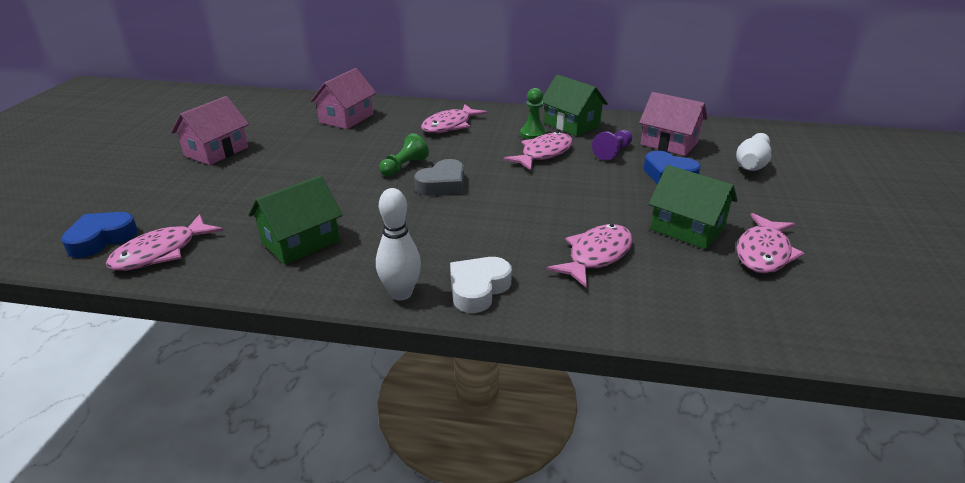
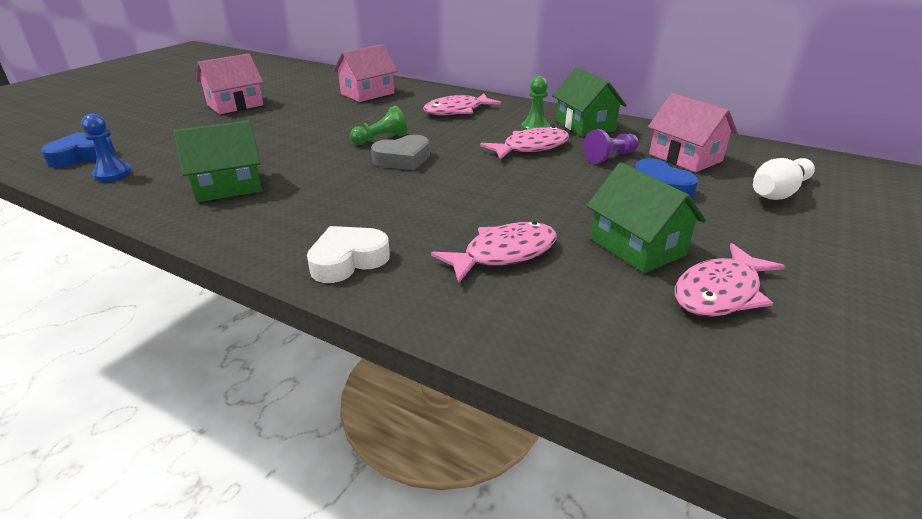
camera: 20 degrees right, 0 degrees up
(161, 252) = (113, 174): pink fish -> blue pawn
(401, 293) = (270, 248): white bowling pin -> none

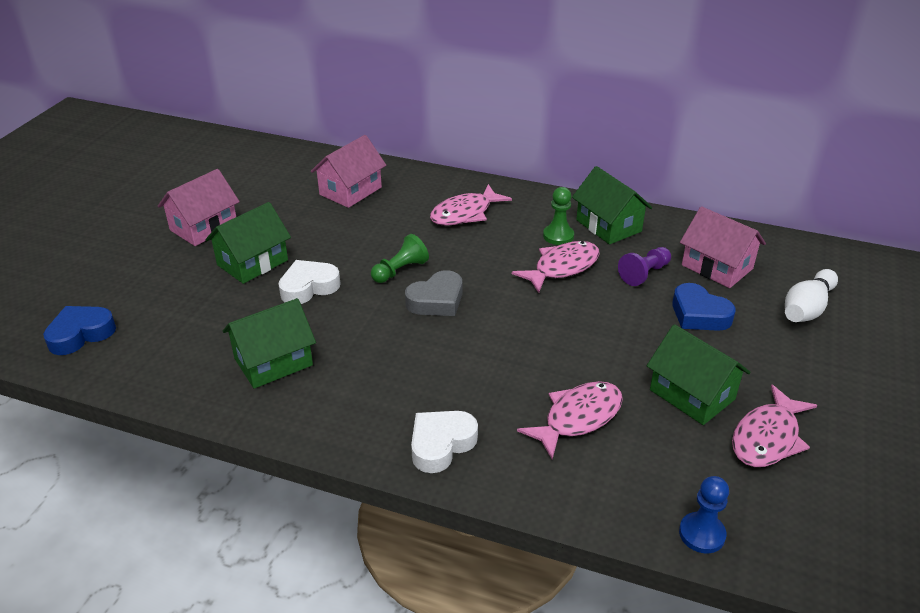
camera: 10 degrees left, 5 degrees up
(113, 174) = (136, 358): blue pawn -> blue pawn (702, 534)
(258, 126) = (252, 262): none -> green house
(294, 143) = (308, 287): none -> white heart

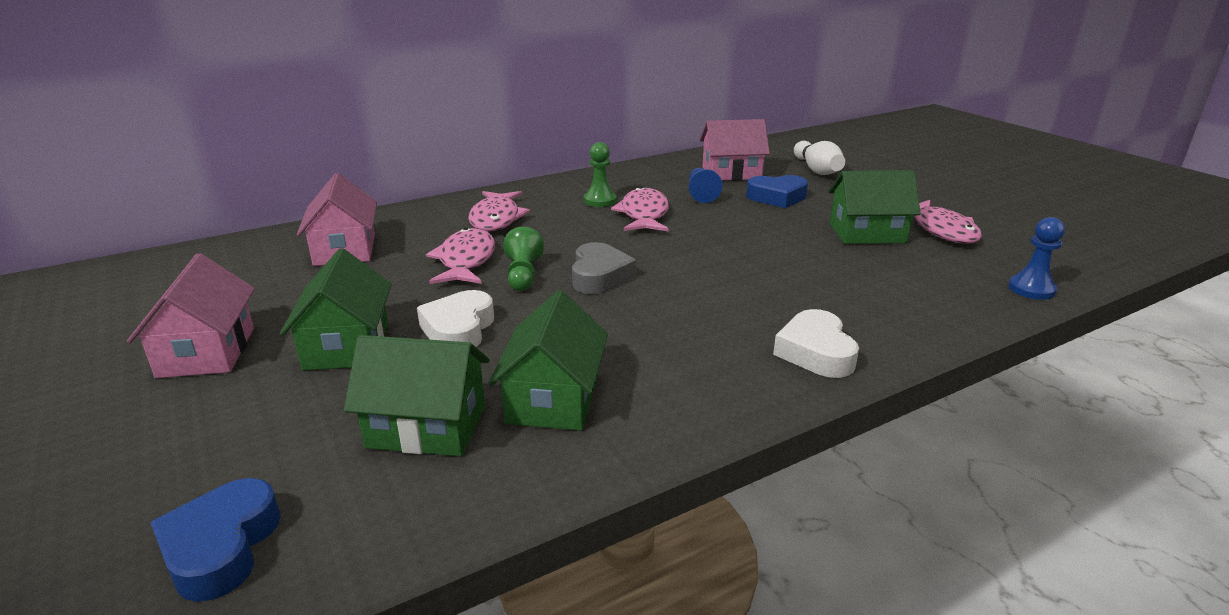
camera: 50 degrees left, 10 degrees down
(578, 418) = (848, 281): pink fish -> pink fish (466, 261)
(608, 226) = (620, 182): green house -> green house (427, 427)
(644, 274) = (701, 194): purple pawn -> blue pawn

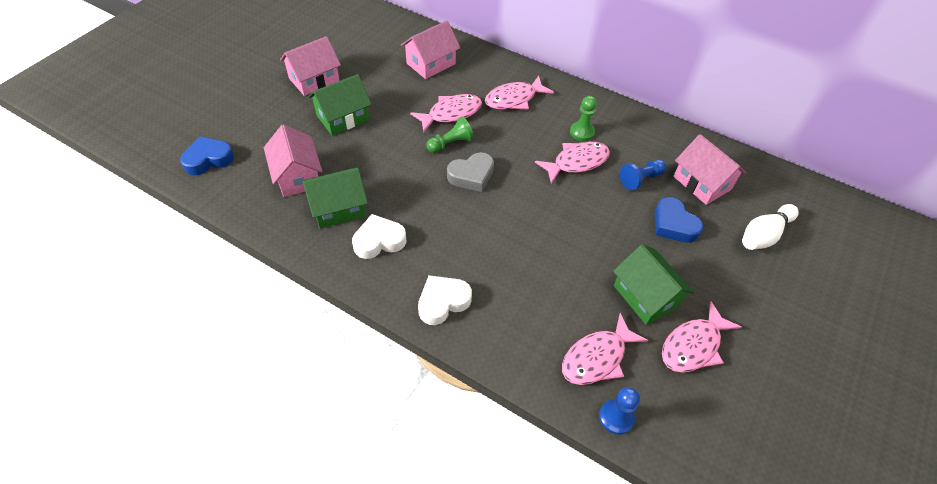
camera: 60 degrees right, 25 degrees up
(427, 427) = (297, 176): green house -> pink house
(459, 329) = (379, 147): white heart -> white heart (379, 241)
(945, 278) = (597, 357): none -> pink fish

